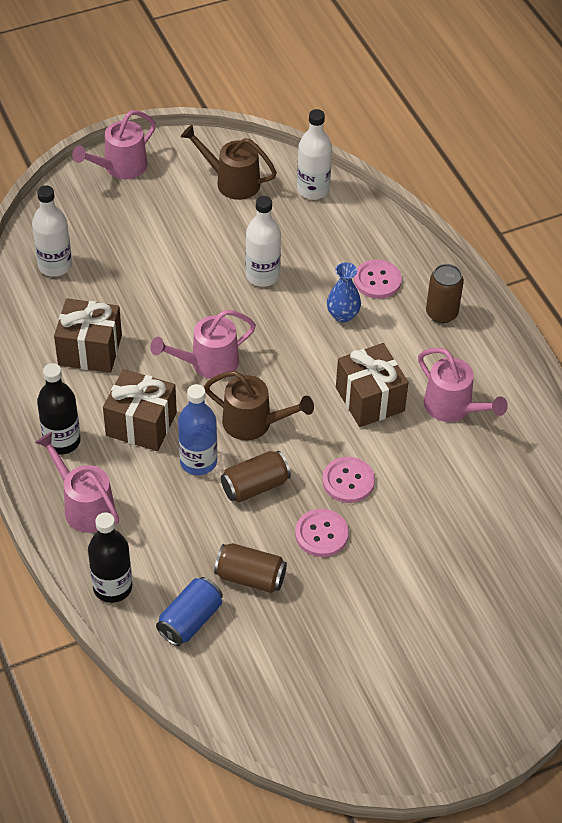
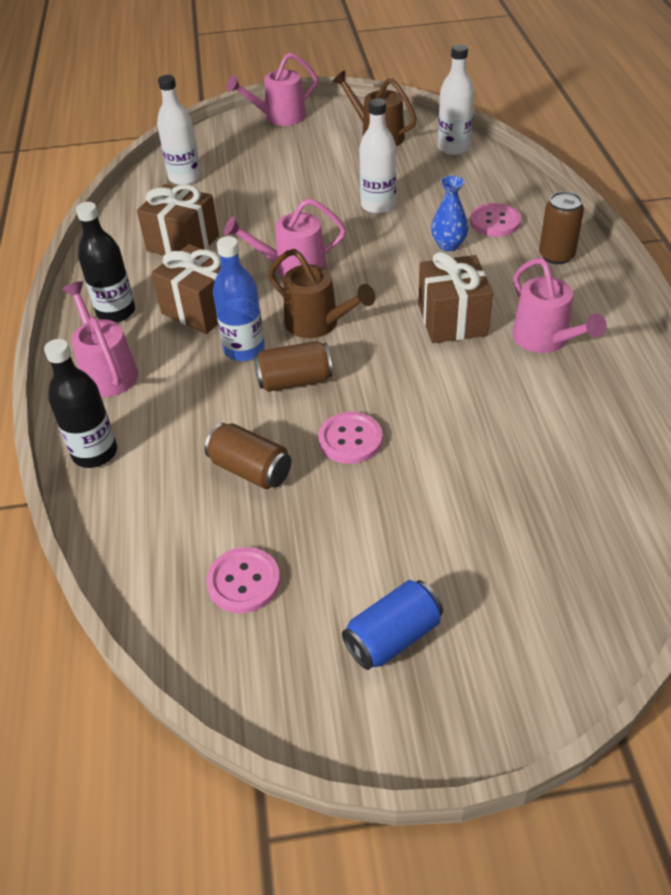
camera: 20 degrees right, 5 degrees down
(190, 620) = (162, 502): blue can -> blue can (393, 637)
(348, 481) = (401, 392): pink button -> pink button (244, 581)

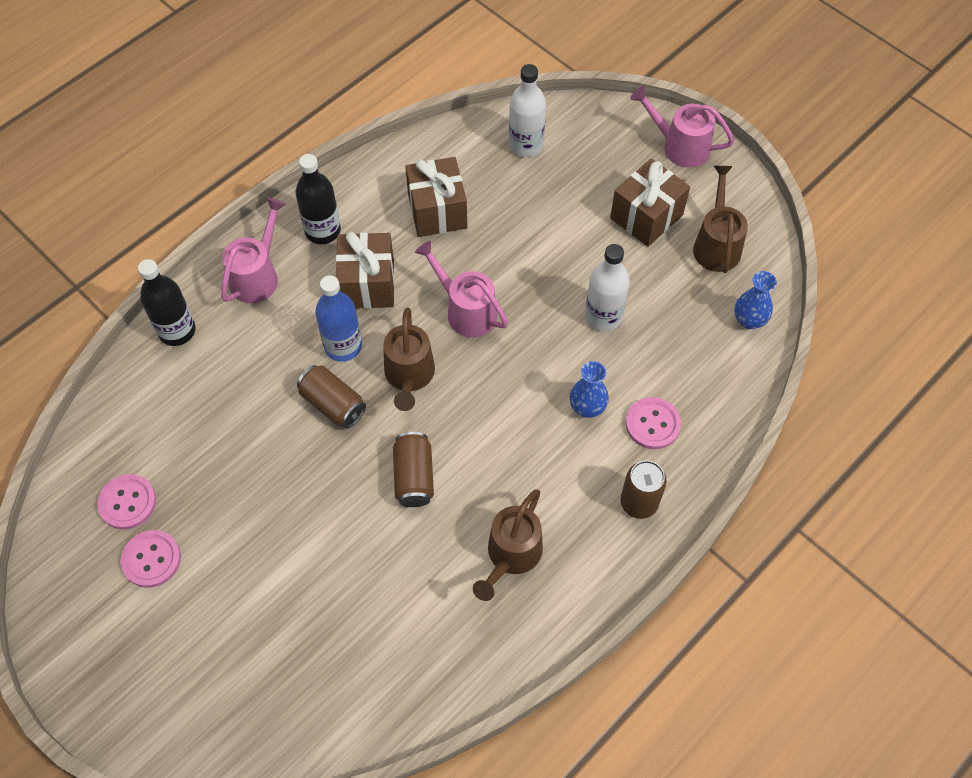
camera: 50 degrees right, 15 degrees up
(250, 470) = (225, 438): brown can -> brown can (414, 477)
(350, 439) = (297, 482): pink button -> pink button (151, 559)
(393, 637) = (138, 621): blue can -> none
(452, 320) = (485, 470): brown gift -> brown gift (646, 216)
(453, 148) = (749, 320): white bottle -> blue vase
(546, 340) = (510, 556): pink watering can -> brown watering can

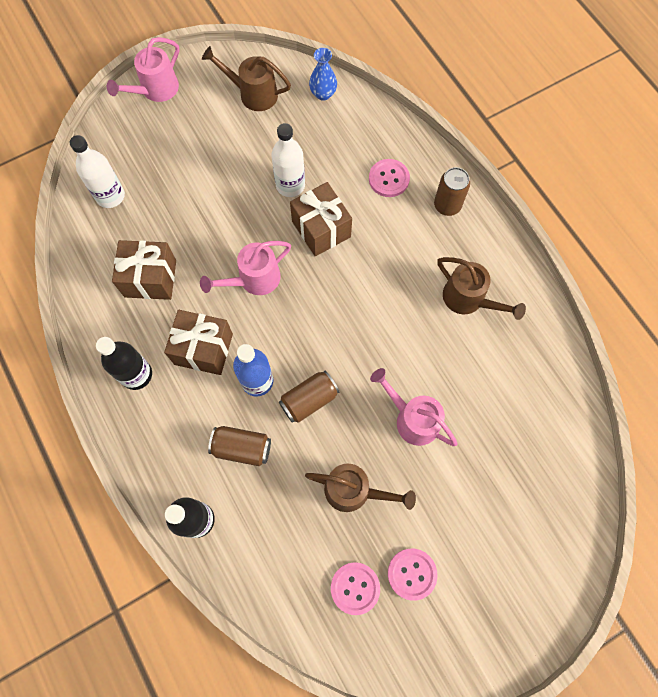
camera: 75 degrees left, 10 degrees up
(258, 275) = (163, 438): pink watering can -> pink watering can (412, 418)
(409, 377) = (301, 336): brown watering can -> brown watering can (354, 491)
(414, 477) = (389, 352): brown can -> brown can (242, 448)
(587, 407) = (363, 217): blue vase -> none
(646, 216) = (212, 131): brown gift -> brown gift (321, 229)

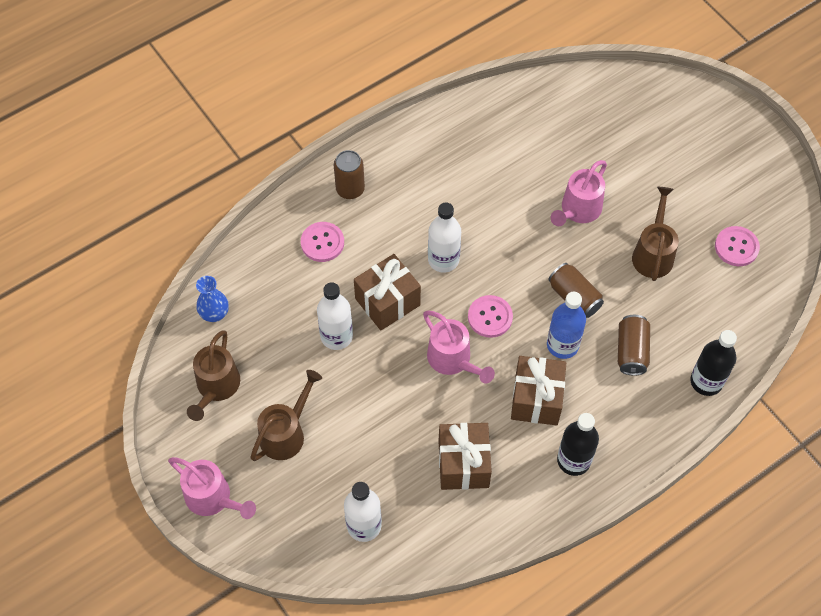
camera: 95 degrees left, 10 degrees down
(362, 281) = (443, 260): none -> white bottle
(412, 574) = (715, 205): pink button -> pink button (490, 317)
(469, 299) = (452, 168): brown watering can -> brown watering can (286, 432)

